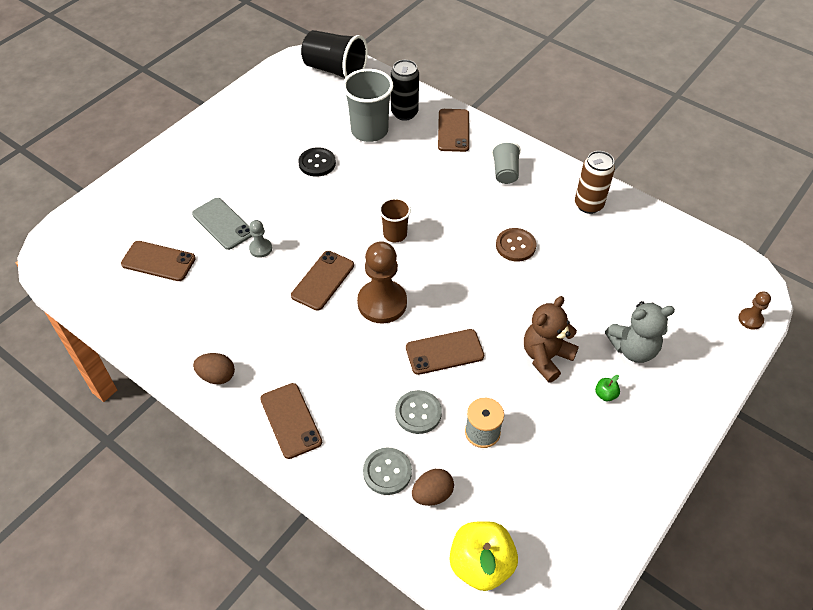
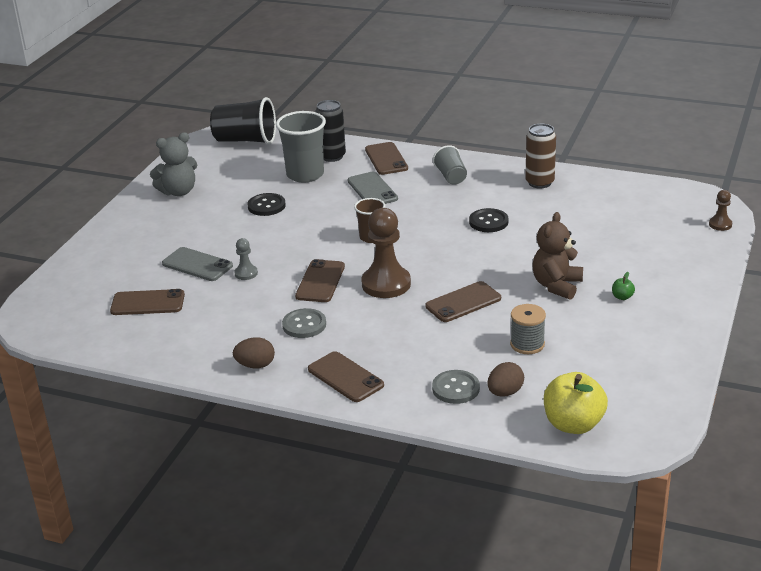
camera: 15 degrees left, 20 degrees down
(418, 413) = (462, 345): grey button -> grey button (304, 325)
(423, 169) = (372, 190): none -> grey phone
(515, 246) = (488, 222): brown button -> black button
(633, 349) = (630, 264): grey teddy bear -> grey teddy bear (178, 192)

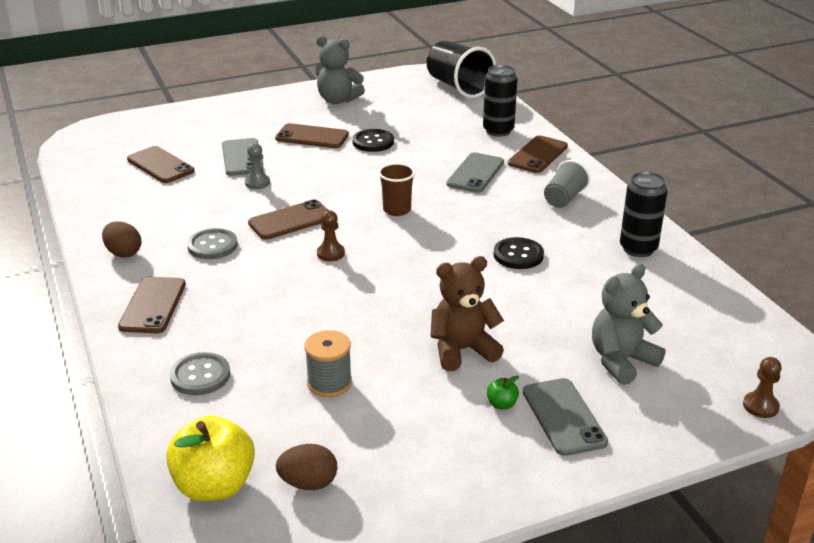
camera: 45 degrees right, 0 degrees up
(305, 175) = (448, 134): grey cup -> none
(386, 284) = (330, 253): brown pawn -> brown pawn, size x0.48
(463, 302) = (355, 309): brown phone -> brown phone (312, 137)
(505, 392) = (225, 410): brown egg -> brown egg (308, 483)
(539, 182) = (638, 249): brown can -> black can
(634, 242) = (621, 361): none -> grey teddy bear
(657, 283) = (563, 417): none -> grey phone

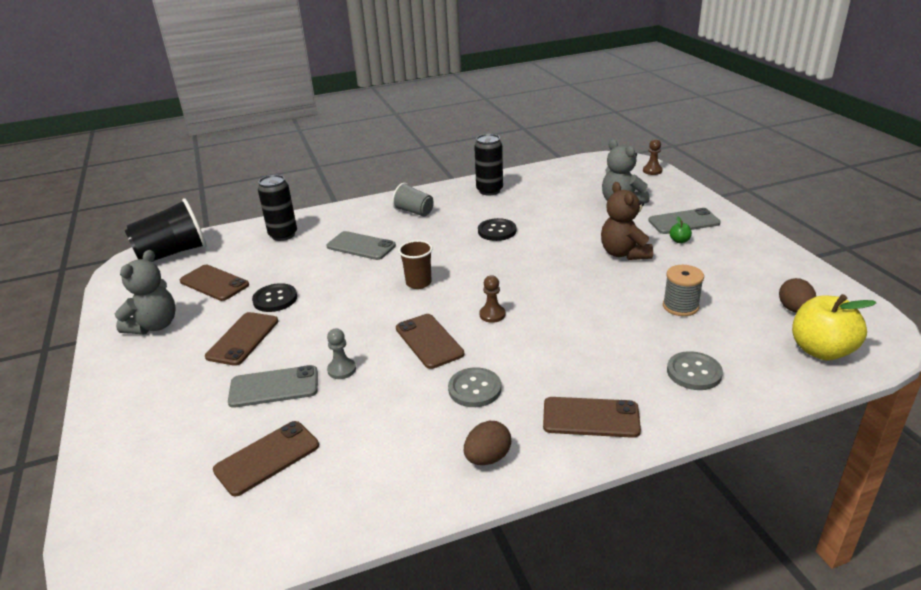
camera: 85 degrees left, 0 degrees up
(537, 155) = (337, 219): brown phone -> brown phone (214, 283)

